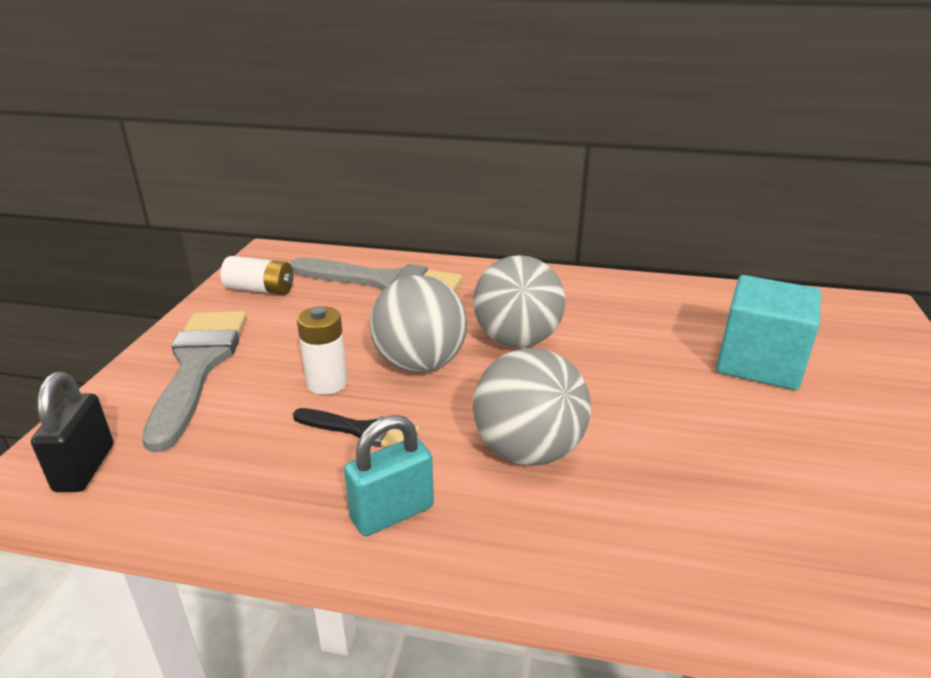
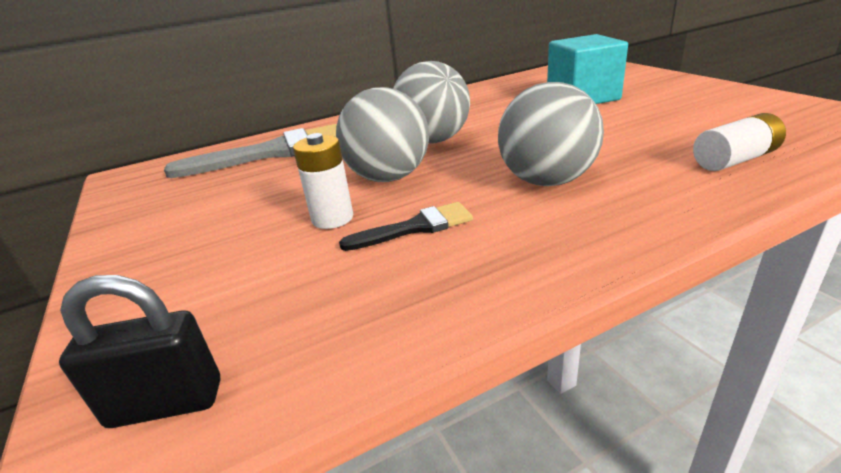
camera: 35 degrees left, 0 degrees up
(85, 468) = (166, 403): black padlock -> black padlock turned 60 degrees counterclockwise
(198, 366) = (176, 266): grey brush -> none
(260, 289) = (156, 198): white battery -> white battery (734, 160)
(392, 513) = (529, 254): turquoise padlock -> none

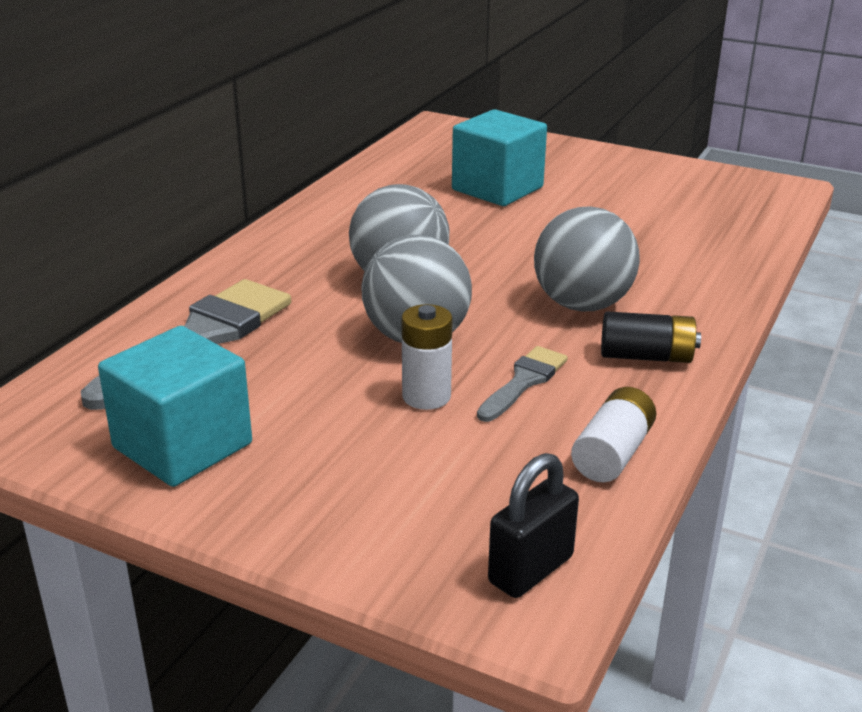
camera: 40 degrees left, 0 degrees up
(164, 208) = (182, 445): none -> turquoise cube
(415, 227) = (524, 381): black brush -> grey brush
(552, 236) = (646, 356): none -> black battery
(734, 160) = (709, 249): white battery -> white battery (612, 453)

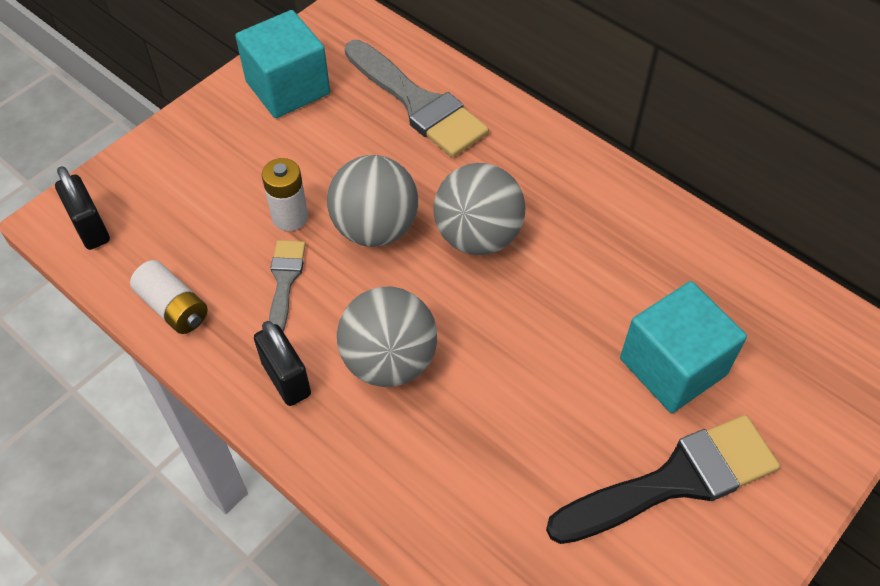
camera: 105 degrees right, 25 degrees up
(524, 381) = (285, 281): grey brush -> grey brush turned 135 degrees counterclockwise
(599, 183) = (674, 480): none -> black brush
(646, 356) = (286, 379): black battery -> black padlock

